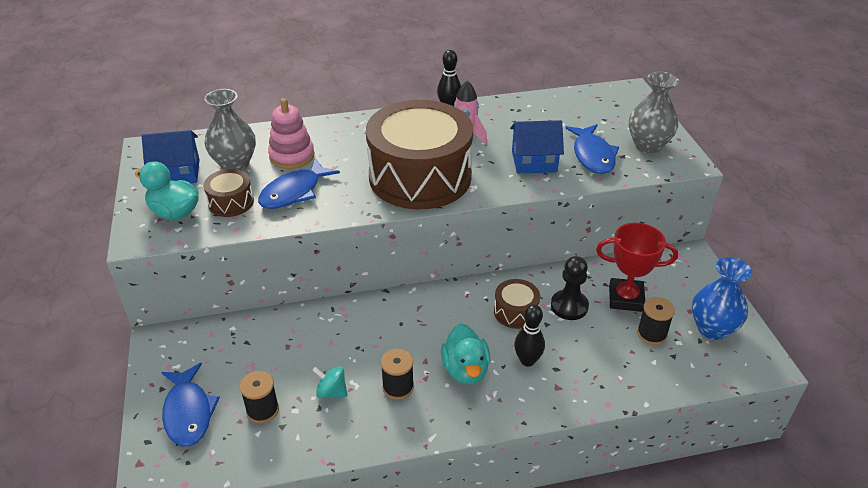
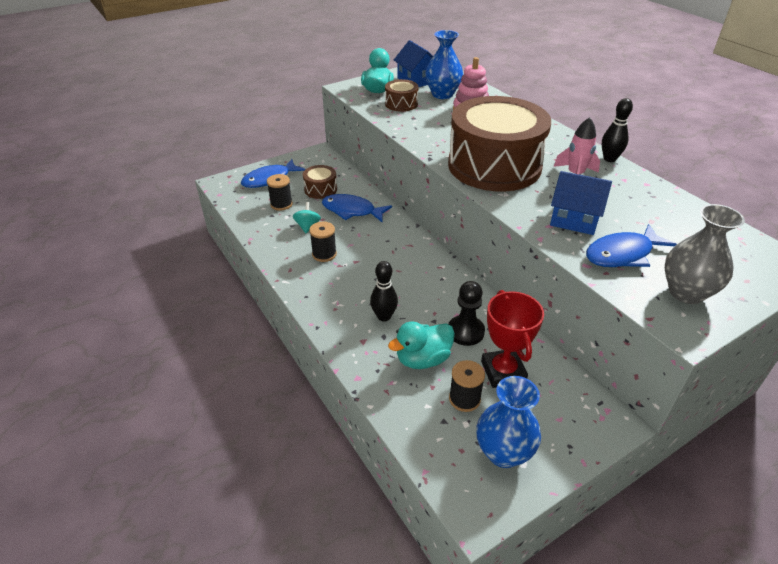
camera: 70 degrees right, 0 degrees up
(235, 164) = (442, 94): grey vase -> blue vase
(294, 192) = (430, 121): blue fish -> blue fish (352, 211)
(465, 370) = (356, 283): turquoise duck -> turquoise duck (423, 359)
(515, 312) = (437, 298): brown drum -> brown drum (320, 189)
(534, 161) = (574, 219): blue house -> blue house turned 45 degrees counterclockwise

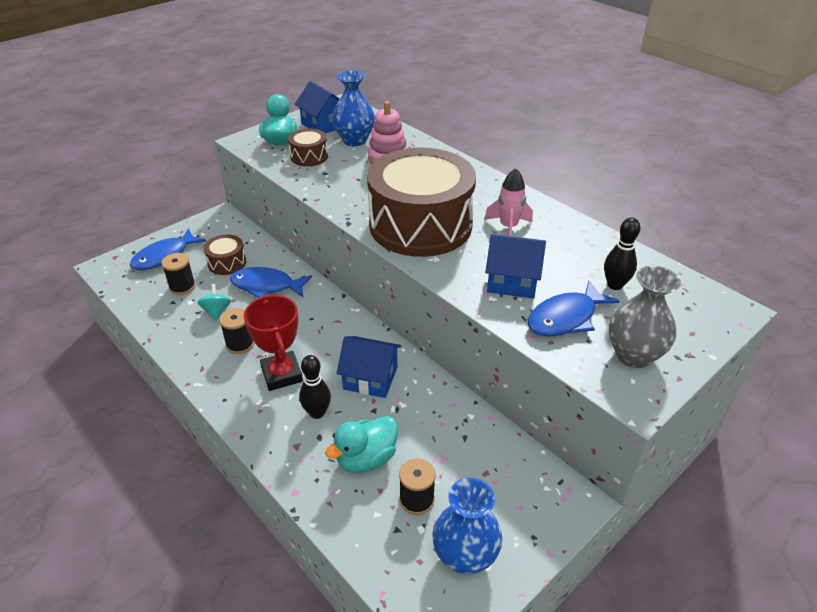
camera: 10 degrees left, 0 degrees up
(434, 294) = (370, 378): none -> blue house
(465, 331) = (410, 418): black pawn -> none
(503, 371) = (455, 460): red trophy -> red trophy (282, 374)
(609, 159) = (542, 204): black bowling pin -> black bowling pin (615, 285)

